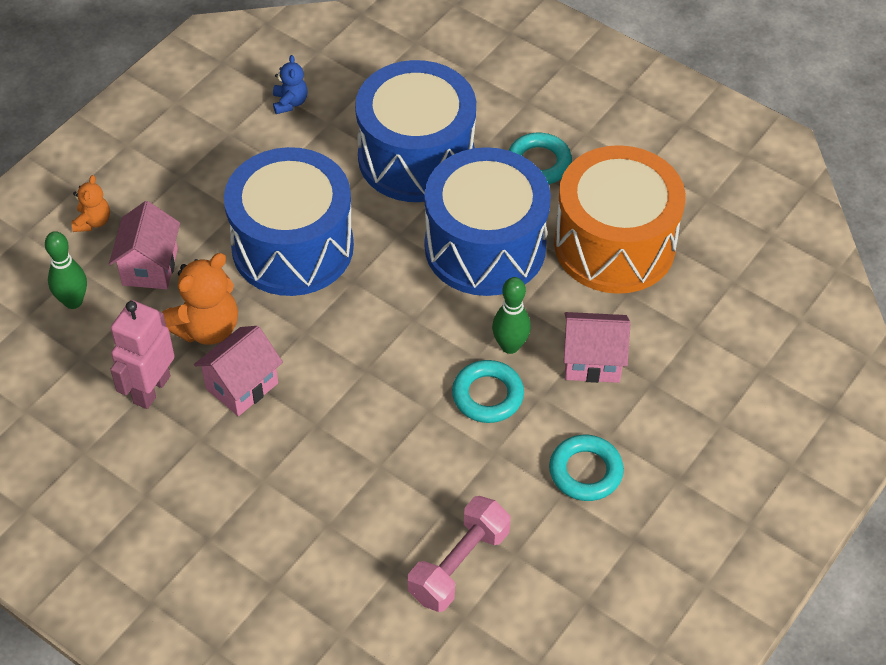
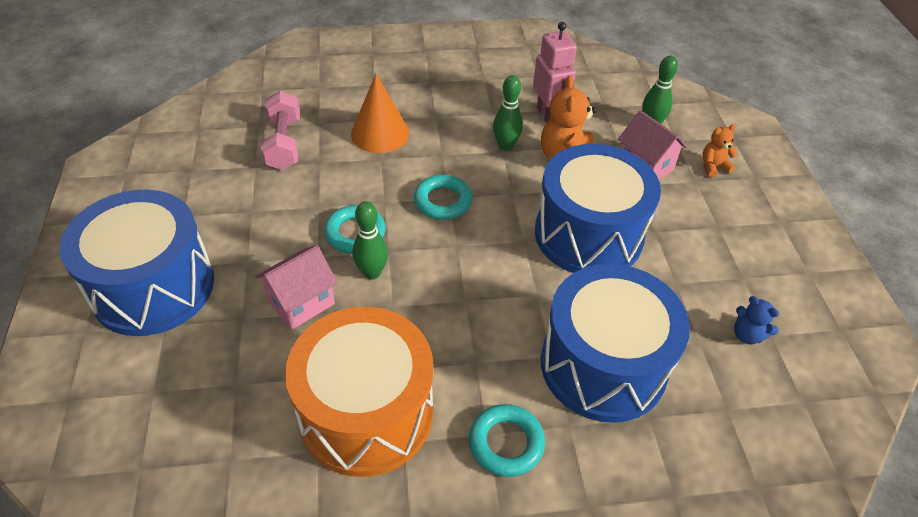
camera: 135 degrees right, 5 degrees down
(93, 221) = (713, 166): orange teddy bear -> orange teddy bear turned 105 degrees clockwise
(242, 386) = (505, 146): pink house -> green bowling pin
(346, 500) = (380, 133): none -> orange cone
(485, 247) = (466, 331): blue drum -> blue drum (153, 287)
(585, 471) = (246, 231): turquoise ring -> turquoise ring (442, 201)

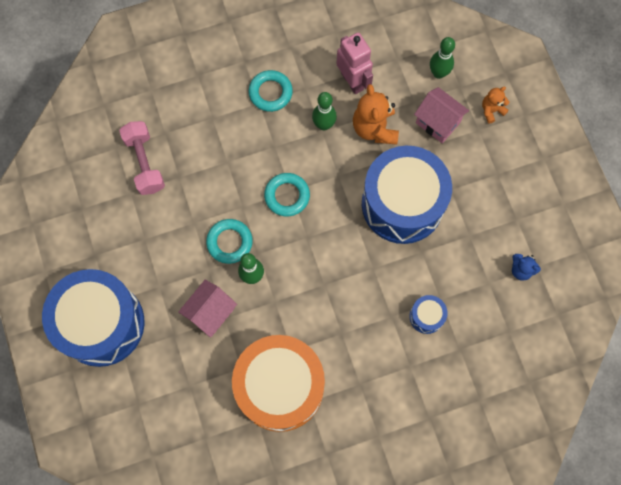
camera: 10 degrees left, 25 degrees up
(380, 133) = (219, 134): orange cone -> none
(506, 443) = (373, 388): turquoise ring -> turquoise ring (270, 93)
(603, 365) = (426, 316): blue drum -> blue drum, size x0.41

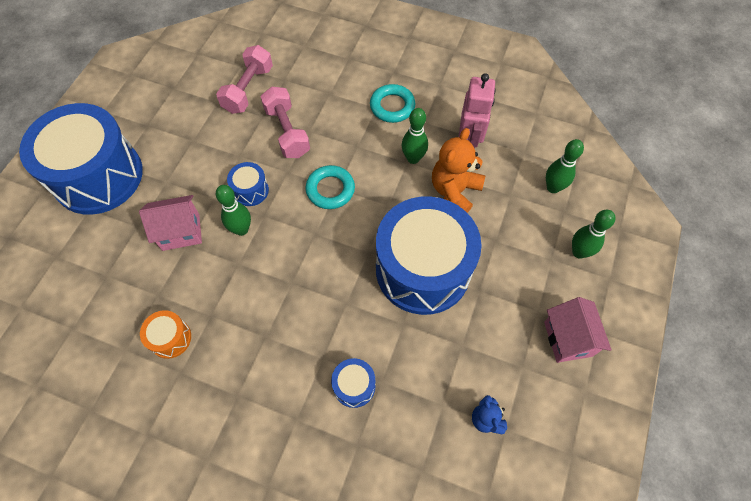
camera: 40 degrees right, 10 degrees down
(211, 175) = (287, 132): none -> pink dumbbell
(229, 242) = (250, 190): turquoise ring -> blue drum
(280, 387) = (170, 338): orange drum -> orange drum, size x0.41
(438, 122) = (517, 226): pink house -> pink house (568, 339)
(491, 110) = (579, 252): orange teddy bear -> green bowling pin

